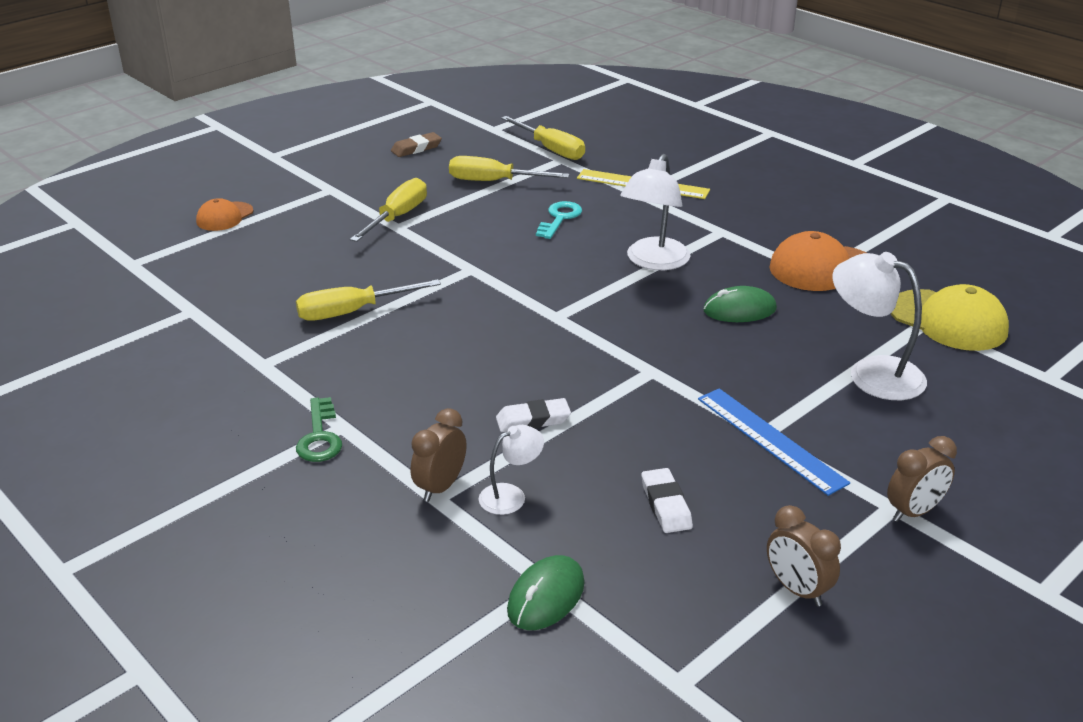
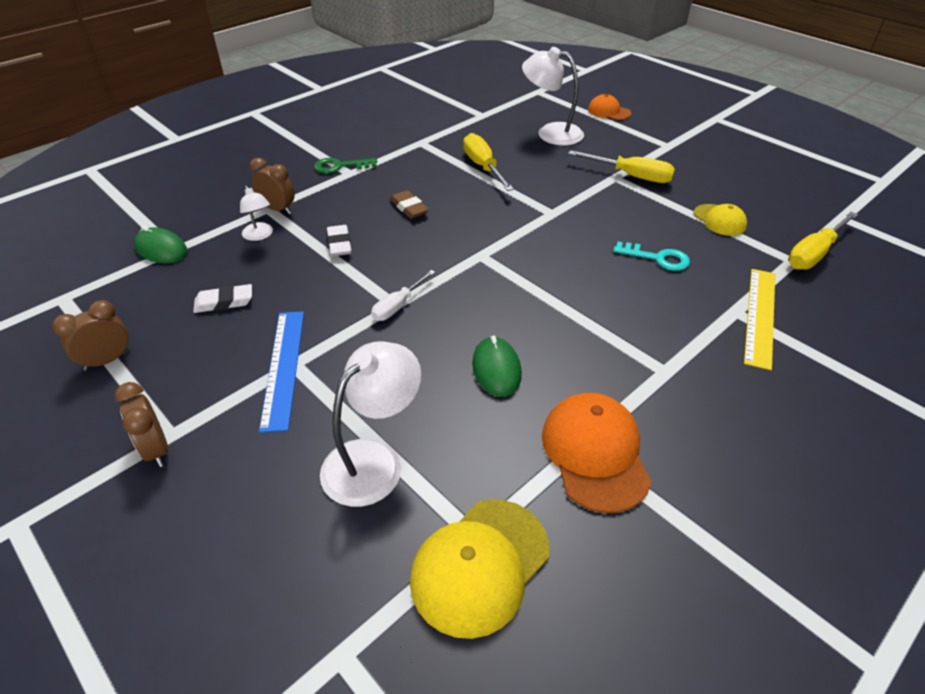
camera: 90 degrees right, 10 degrees up
(416, 148) = (768, 178): brown eraser -> brown eraser (409, 208)
(493, 181) = (719, 220): yellow screwdriver -> yellow cap
(653, 262) = (584, 315): white lamp -> white lamp (551, 133)
(655, 369) = (398, 306): none -> white screwdriver
(770, 439) = (284, 367): blue ruler -> blue ruler turned 60 degrees counterclockwise

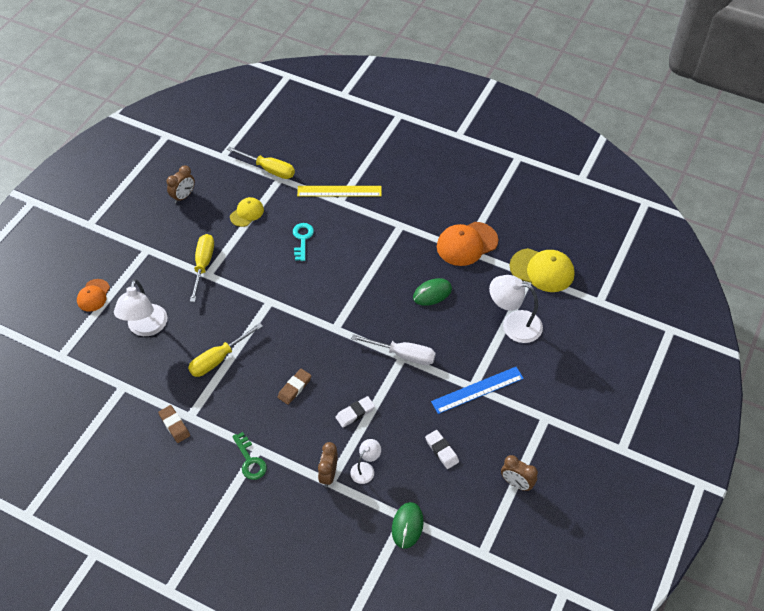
camera: 110 degrees left, 10 degrees up
(156, 449) = (556, 418): brown clock -> brown clock (183, 196)
(398, 306) = (403, 355): white screwdriver -> white screwdriver, size x1.52
(416, 133) = (174, 425): none -> brown eraser

